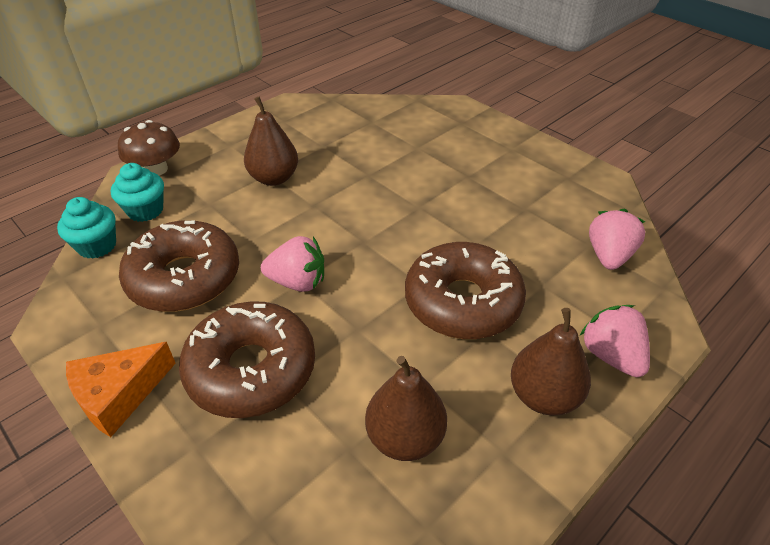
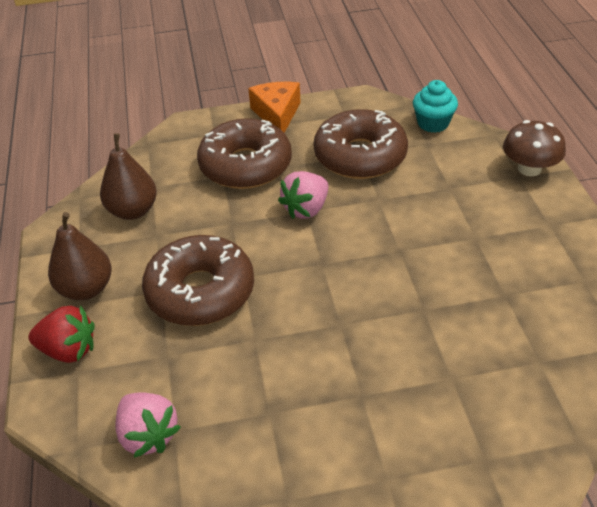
camera: 125 degrees right, 0 degrees up
(145, 210) = (464, 152): turquoise cupcake -> none
(274, 178) = (463, 238): brown pear -> none
(611, 356) = (69, 350): pink strawberry -> red strawberry

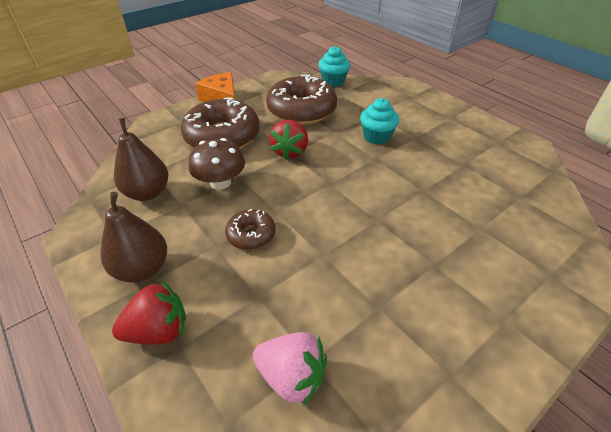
camera: 30 degrees left, 0 degrees up
(200, 291) = (251, 234): brown donut -> brown donut, size x0.50
(306, 209) = (290, 152): pink strawberry -> red strawberry
(424, 221) = (376, 137): none -> turquoise cupcake
(529, 168) = (411, 91): brown mushroom -> brown mushroom (220, 182)

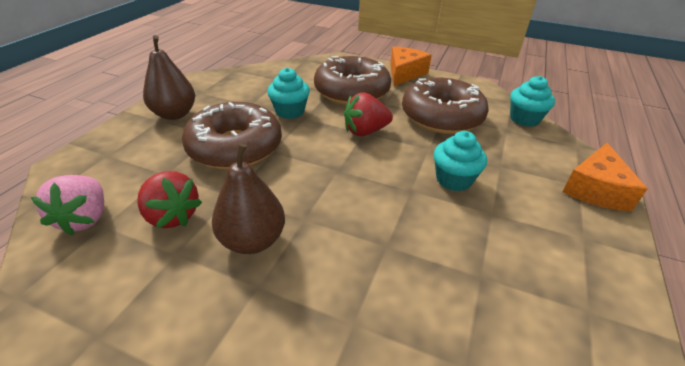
camera: 60 degrees right, 5 degrees down
(148, 193) = (254, 87): brown pear -> brown pear (252, 240)
(158, 330) = (119, 141): red strawberry -> red strawberry (172, 216)
(220, 182) = (290, 111): brown mushroom -> turquoise cupcake
(251, 234) = (235, 147): brown donut -> brown donut, size x2.00
(416, 94) = (595, 189): none -> orange cheese

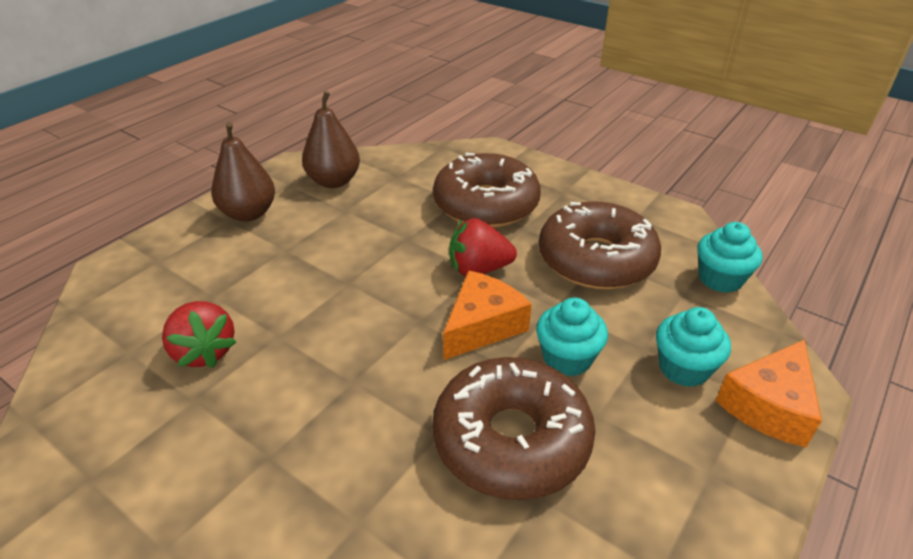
camera: 15 degrees right, 0 degrees up
(85, 218) = (113, 339): pink strawberry -> none
(235, 147) = (305, 270): brown donut -> brown donut (511, 440)
(252, 240) = (282, 398): brown pear -> brown pear (334, 181)
(290, 111) = (391, 226): turquoise cupcake -> turquoise cupcake (683, 368)
(404, 73) = (574, 182): orange cheese -> orange cheese (482, 326)

